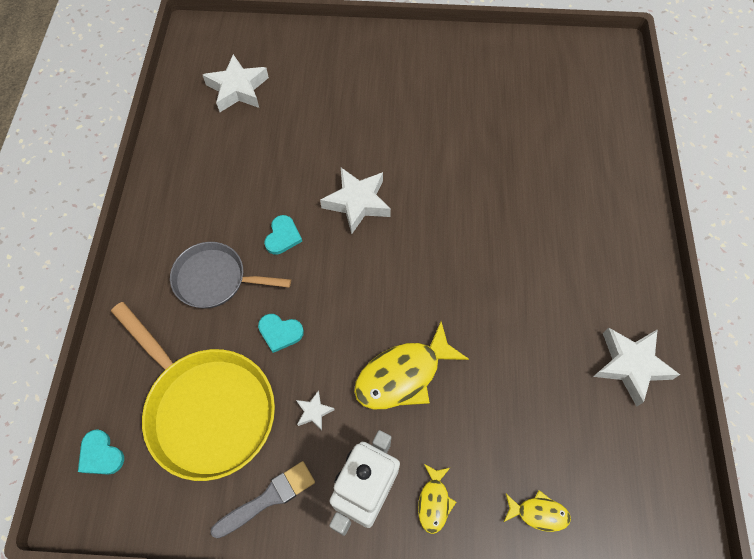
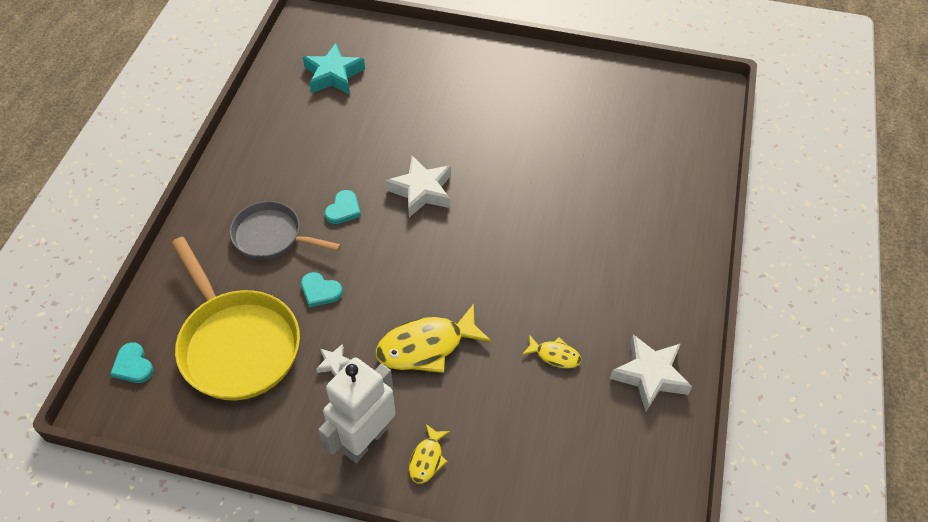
camera: 10 degrees right, 10 degrees down
(238, 89) = (333, 75): white star -> turquoise star
(267, 499) = (273, 428): grey brush -> none
(538, 513) = (524, 486): yellow fish -> yellow fish (555, 355)

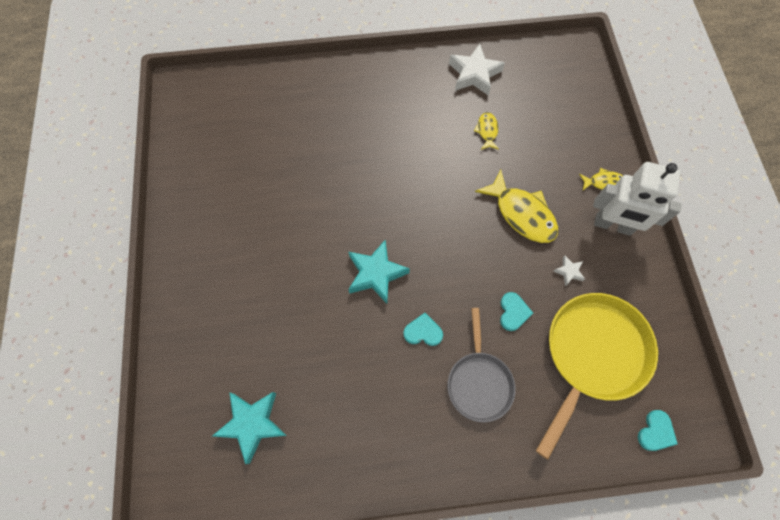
camera: 110 degrees left, 15 degrees up
(421, 191) = (376, 274): white star -> turquoise star

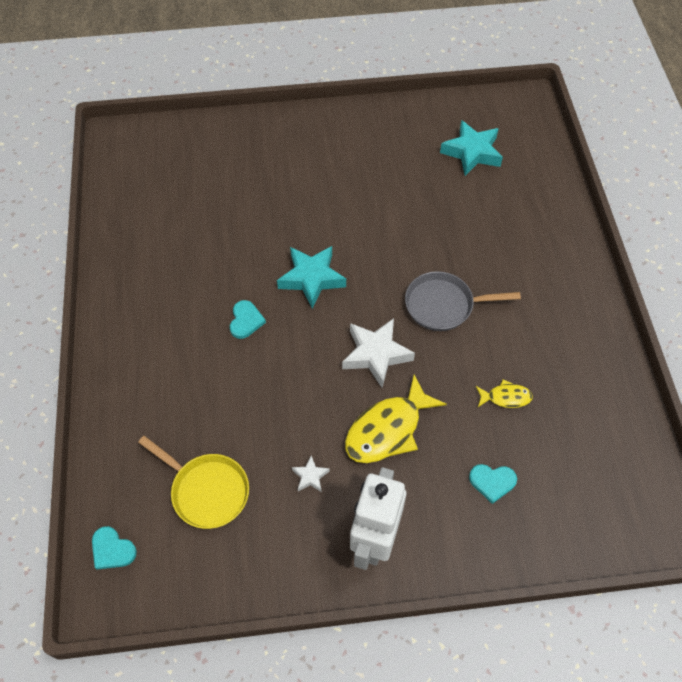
camera: 90 degrees right, 10 degrees down
(252, 424) = (170, 187): turquoise star -> turquoise star (472, 152)
(474, 74) = (594, 387): white star -> white star (376, 354)
(479, 381) = (188, 371): grey pan -> grey pan (444, 305)
(513, 312) = (262, 410): turquoise heart -> turquoise heart (492, 482)
(592, 355) = (206, 490): yellow pan -> yellow pan, size x0.62
(603, 182) = (439, 536): yellow fish -> none

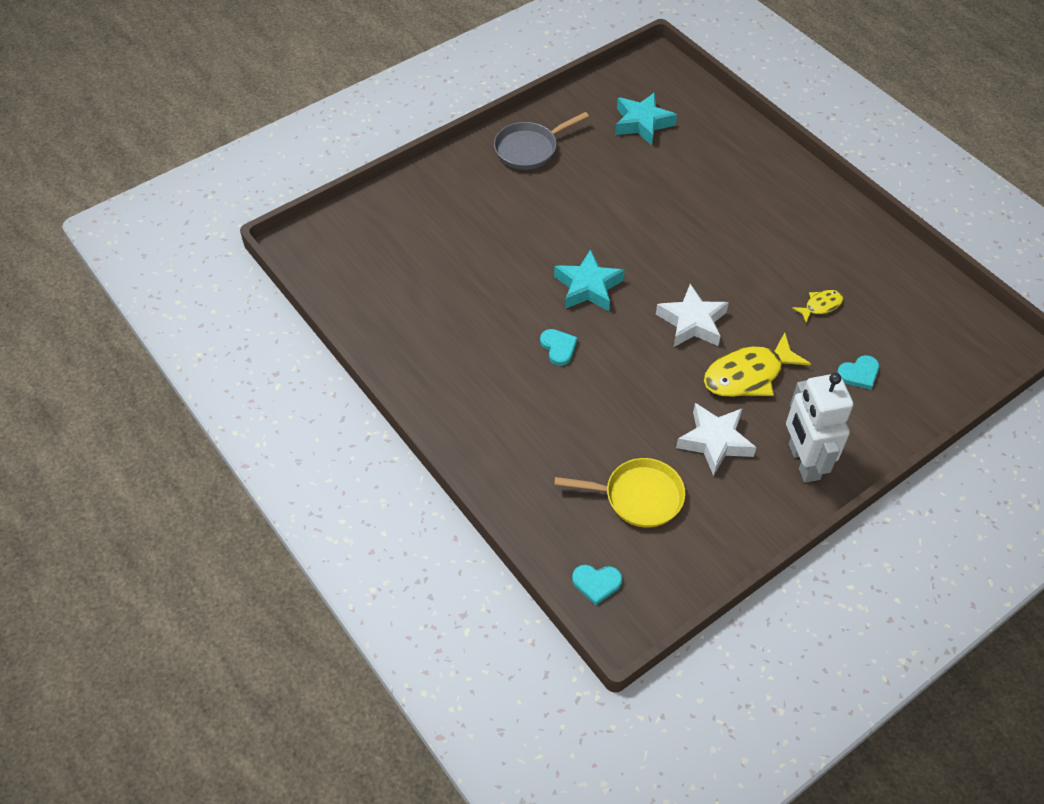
camera: 30 degrees left, 5 degrees down
(310, 476) = (715, 442): white star -> white star, size x2.08
(388, 429) = (748, 375): yellow fish -> yellow fish turned 45 degrees clockwise
(444, 305) = (716, 258): grey pan -> grey pan (529, 149)

